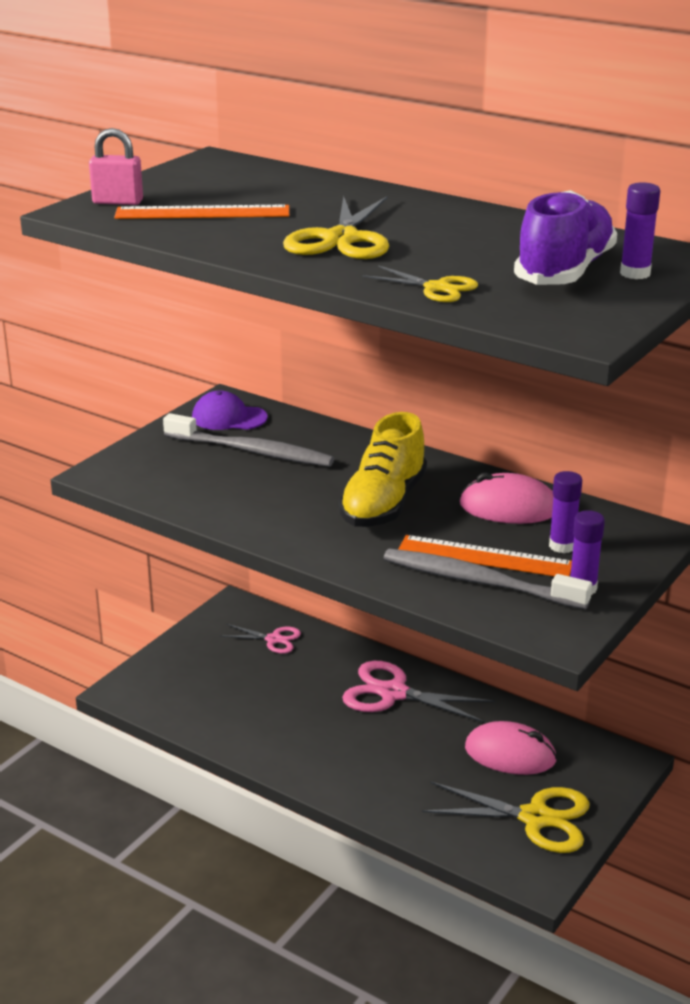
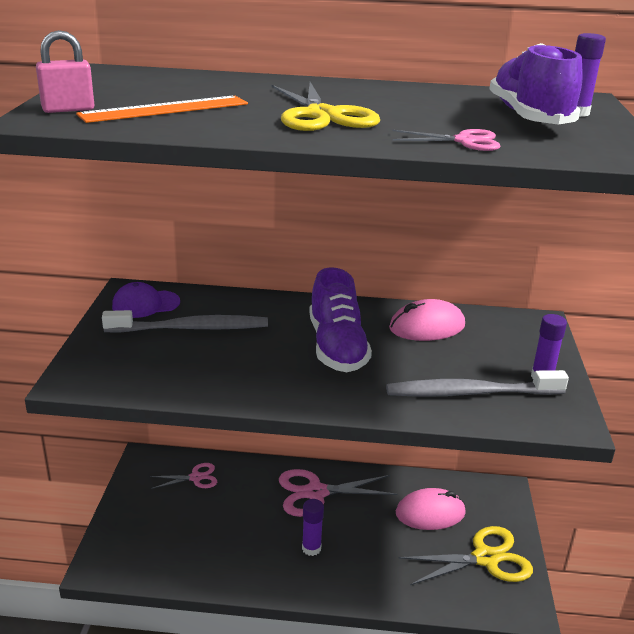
camera: 30 degrees left, 0 degrees up
(383, 504) = (337, 347): yellow shoe -> purple shoe
(436, 288) = (464, 141): yellow scissors -> pink scissors
(485, 557) = (453, 371): orange ruler -> none
(562, 546) = (493, 347): purple glue stick -> purple glue stick (311, 548)

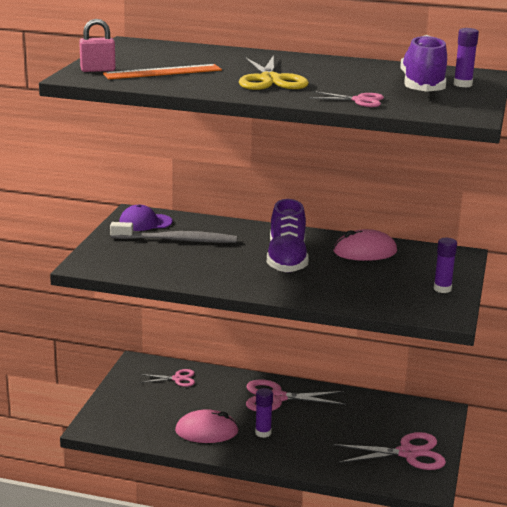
camera: 10 degrees right, 5 degrees down
(430, 513) = (371, 420): pink mouse -> pink mouse (206, 431)
(470, 393) = (379, 294): grey toothbrush -> none
(485, 558) = (408, 453): yellow scissors -> pink scissors

